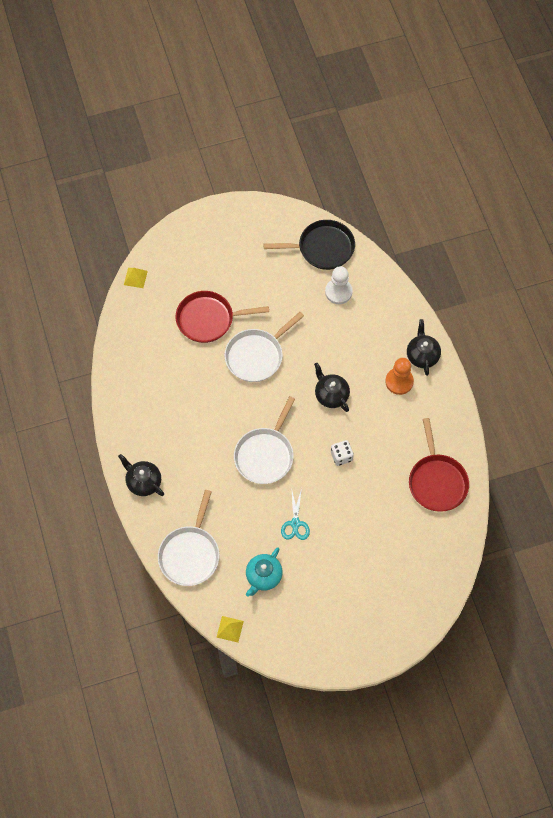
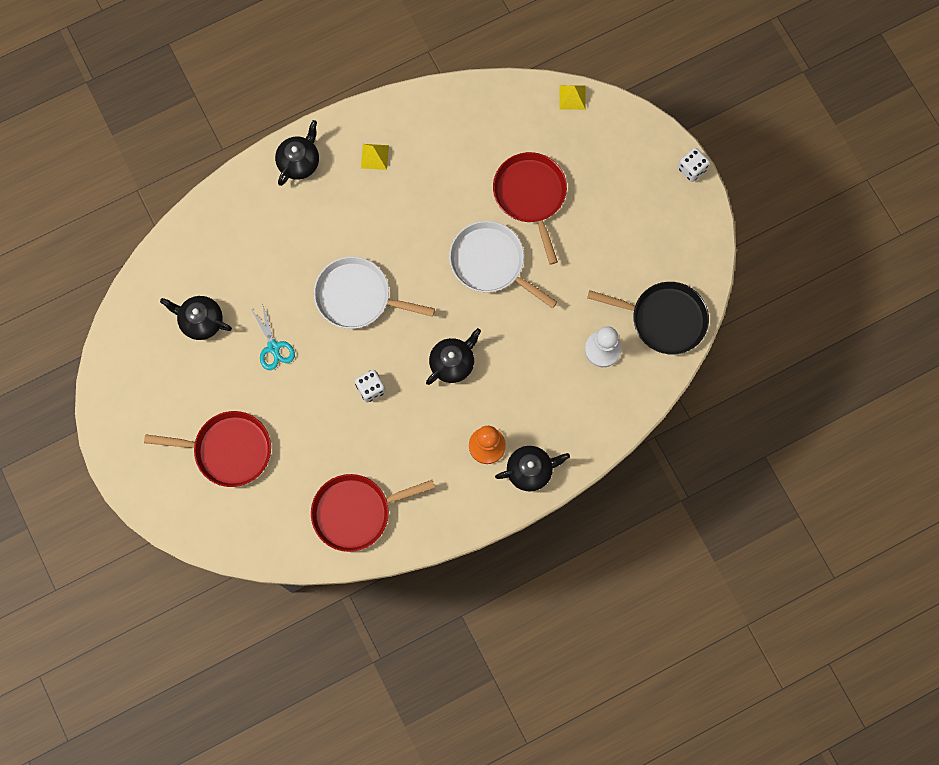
camera: 80 degrees right, 10 degrees up
(190, 554) = (217, 233): white pan -> none
(211, 209) = (691, 169): none -> white dice
(230, 629) = (132, 294): yellow pyramid -> yellow pyramid (374, 156)
(263, 576) = (201, 321): turquoise teapot -> black teapot
(295, 523) = (273, 347): turquoise scissors -> turquoise scissors turned 105 degrees counterclockwise
(323, 248) = (664, 319): black pan -> black pan turned 60 degrees counterclockwise
(374, 569) = (229, 450): none -> red pan

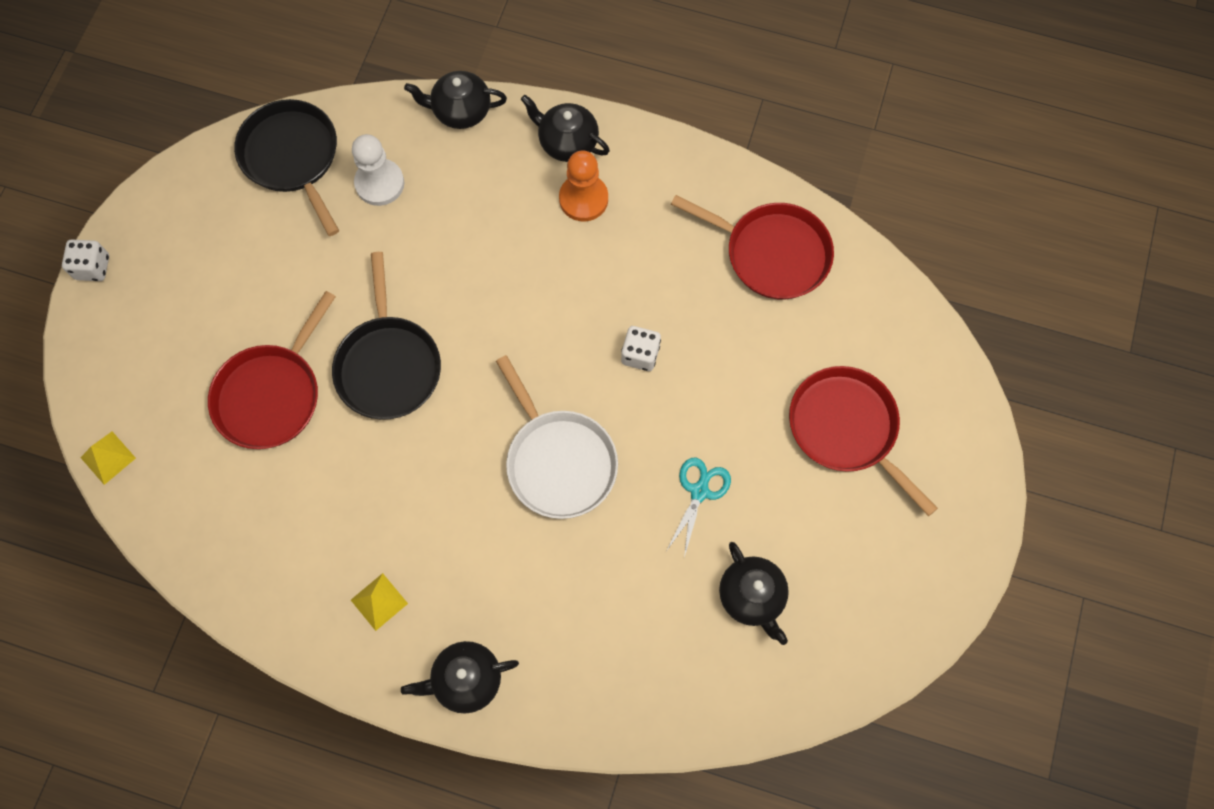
camera: 135 degrees left, 5 degrees down
(452, 363) = (533, 303): black teapot -> black teapot (460, 111)
(490, 262) = (388, 365): white pan -> black pan

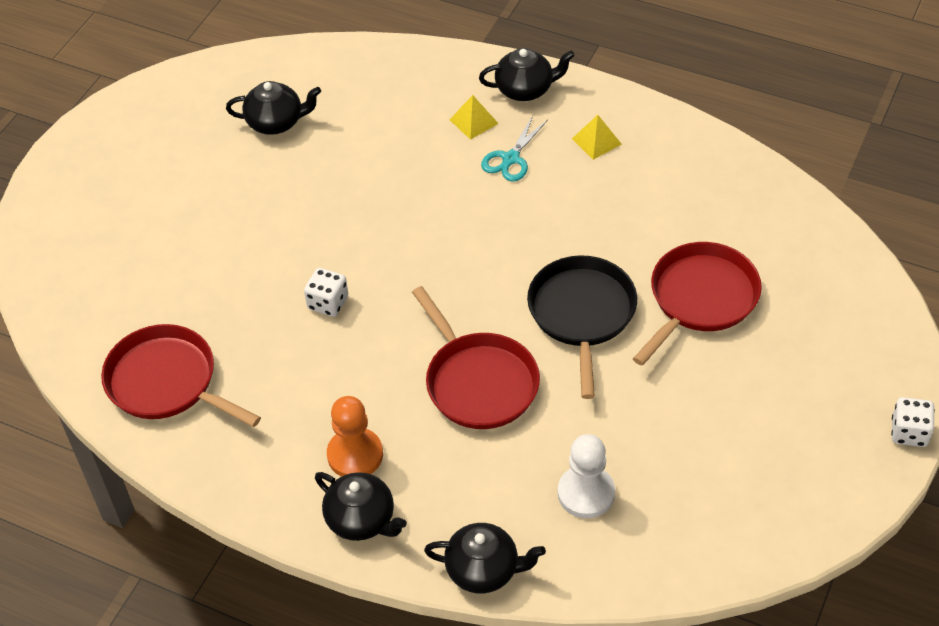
camera: 170 degrees left, 20 degrees down
(108, 457) = (858, 260): yellow pyramid -> yellow pyramid (473, 121)
(292, 157) = (690, 533): black pan -> none
(558, 461) = (424, 225): white pan -> none
(699, 491) = (300, 194): turquoise scissors -> turquoise scissors (511, 159)
(752, 596) = (276, 122): black teapot -> black teapot turned 105 degrees clockwise
(846, 428) = (150, 229): red pan -> red pan (479, 382)

